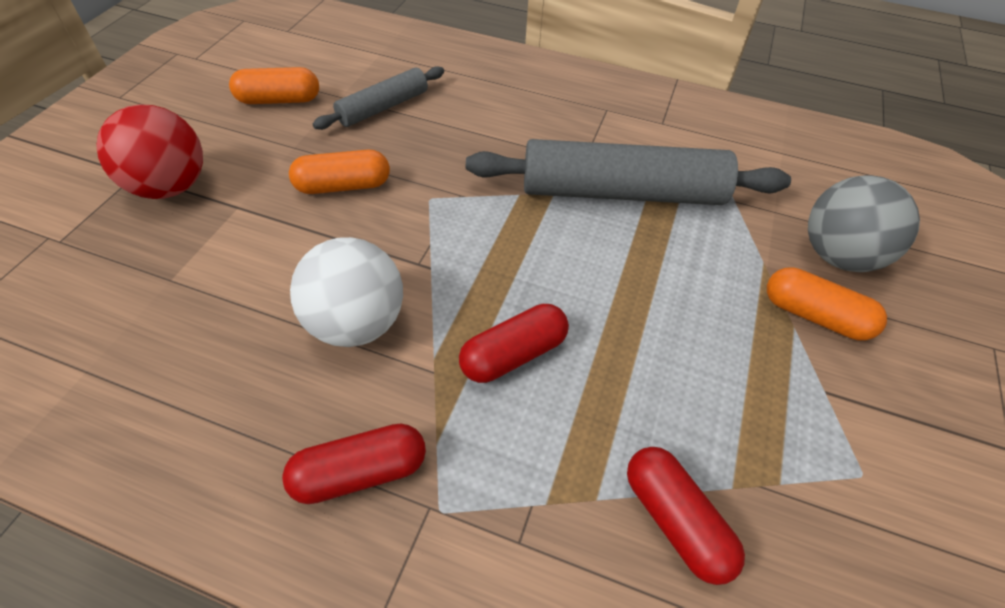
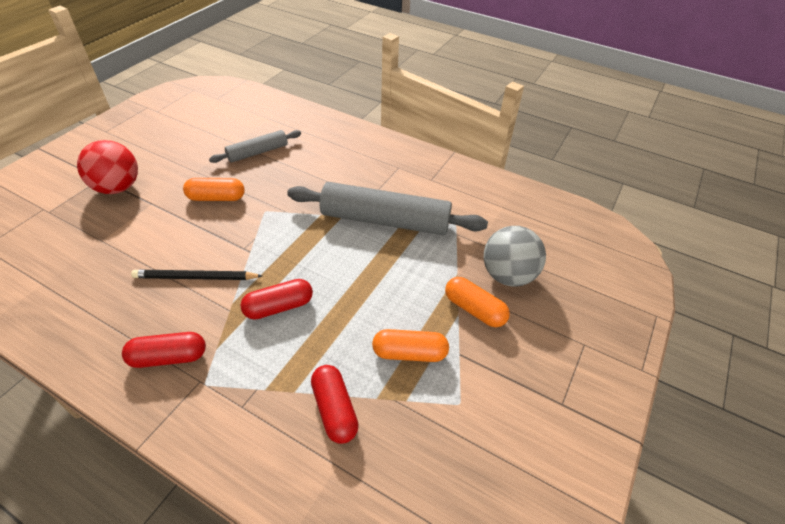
camera: 10 degrees right, 5 degrees down
(279, 100) = (197, 142): orange capsule -> orange capsule (409, 353)
(356, 323) = (195, 277): white ball -> black pencil

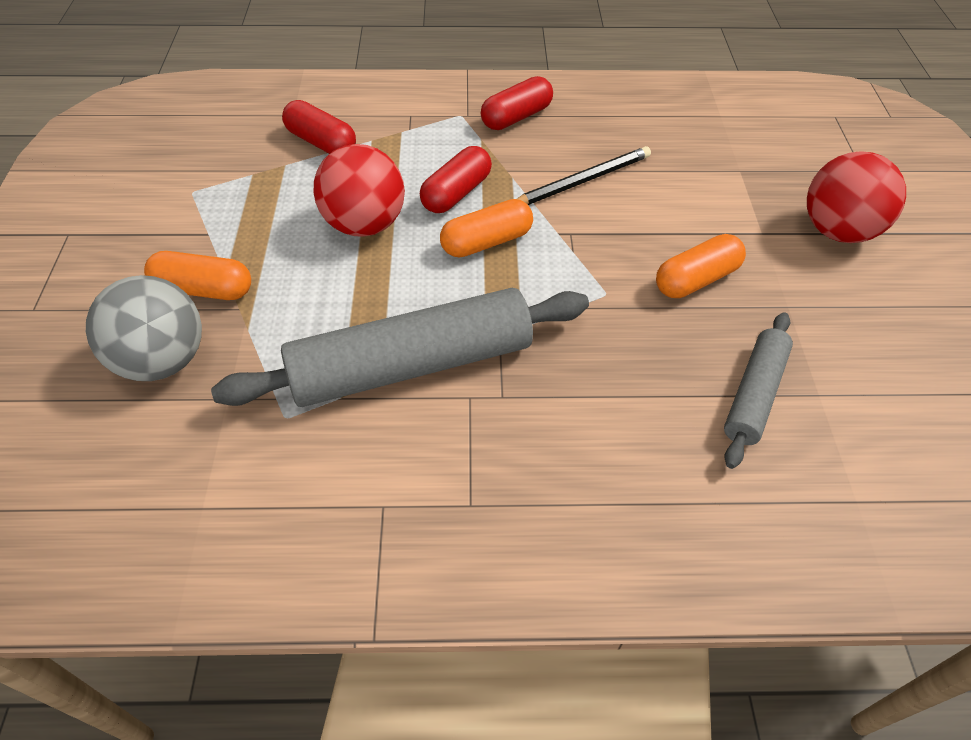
camera: 150 degrees right, 5 degrees up
(354, 310) = (364, 225): none -> red ball
(409, 353) = (269, 211): orange capsule -> orange capsule (486, 242)

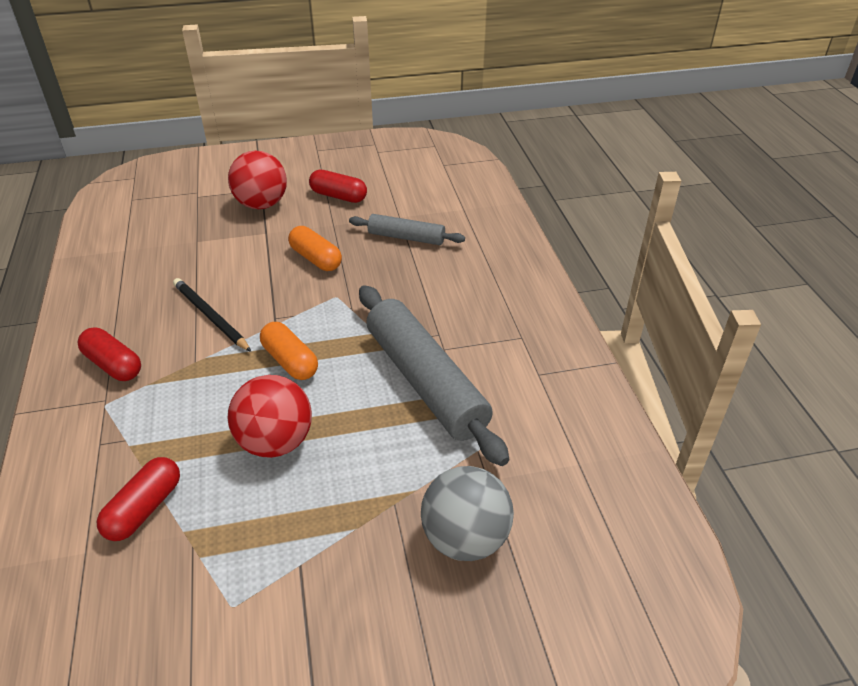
camera: 100 degrees left, 10 degrees down
(204, 289) = (377, 538): orange capsule -> none
(456, 193) = (228, 388): red capsule -> red capsule (338, 196)

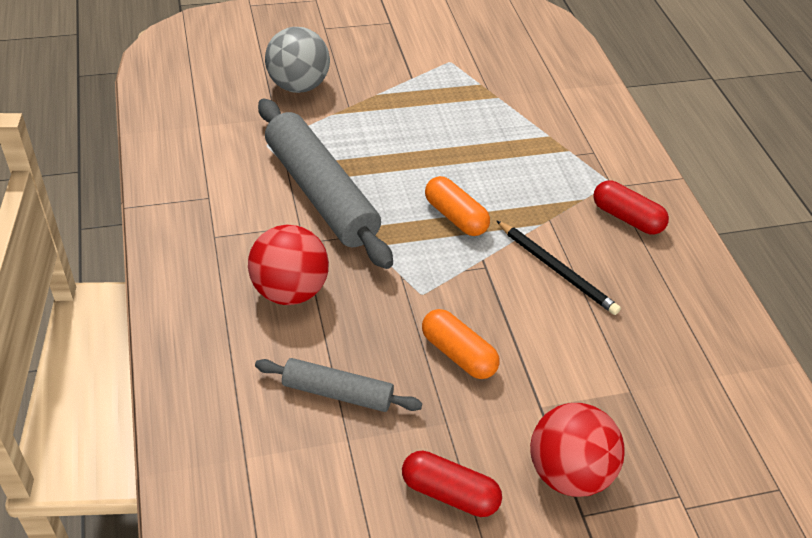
camera: 175 degrees right, 5 degrees up
(144, 508) = (532, 110): red capsule -> none
(275, 442) = (449, 148): red ball -> red ball (289, 290)

